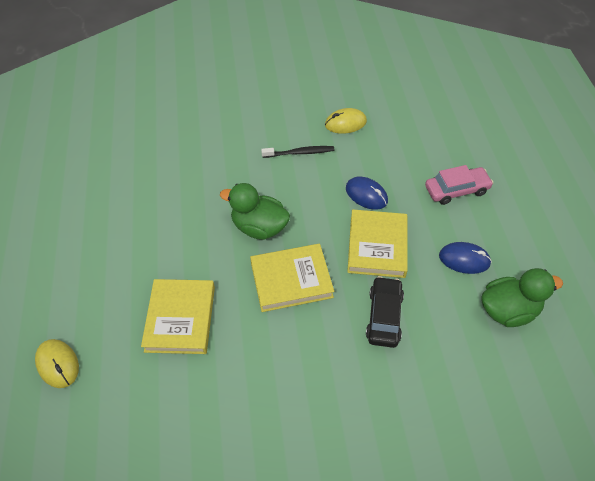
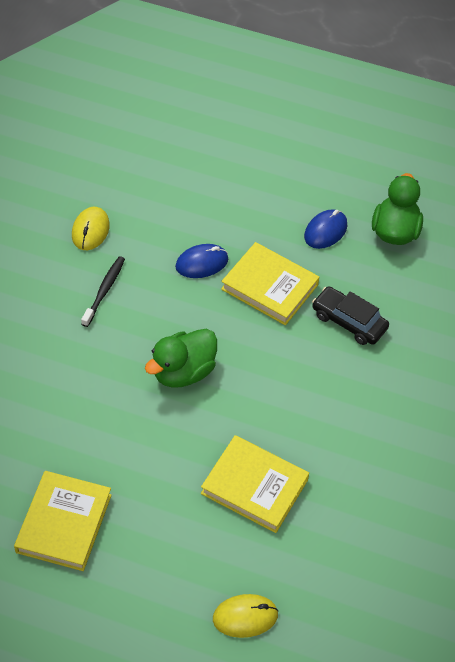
camera: 65 degrees left, 0 degrees up
(291, 280) = (265, 374): yellow book -> yellow book (64, 523)
(456, 190) = (244, 191): pink car -> none

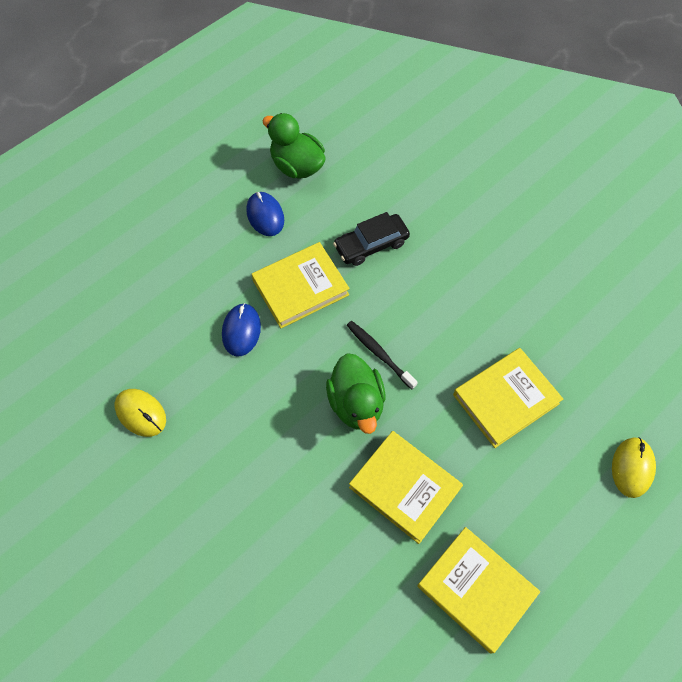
camera: 60 degrees left, 10 degrees up
(104, 291) = (223, 433): black toothbrush -> black toothbrush (379, 354)
(126, 437) = (404, 487): none -> yellow book

